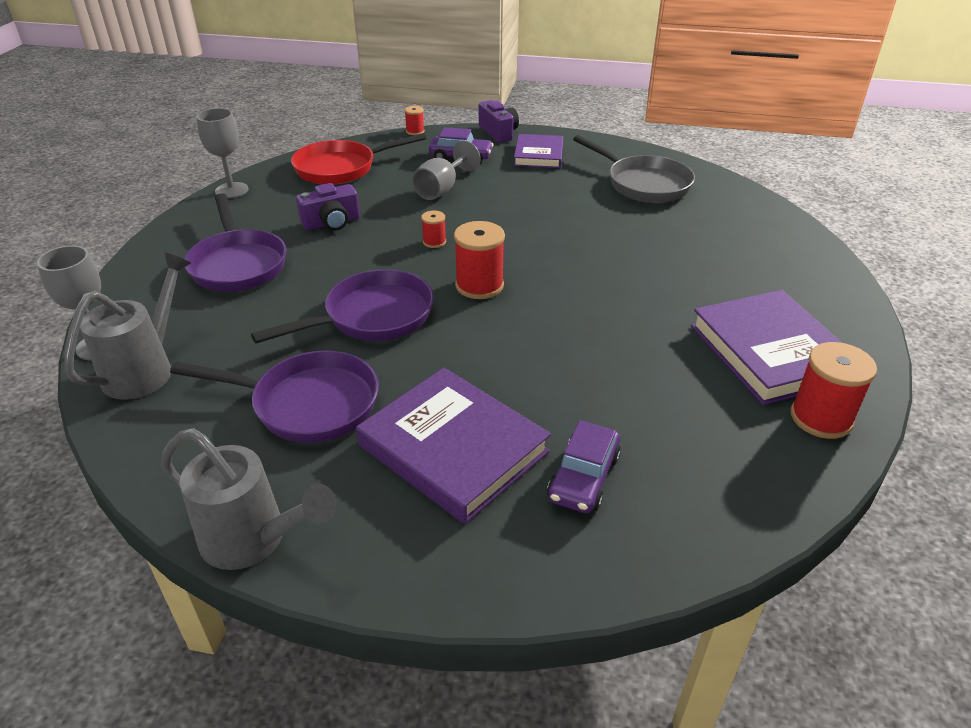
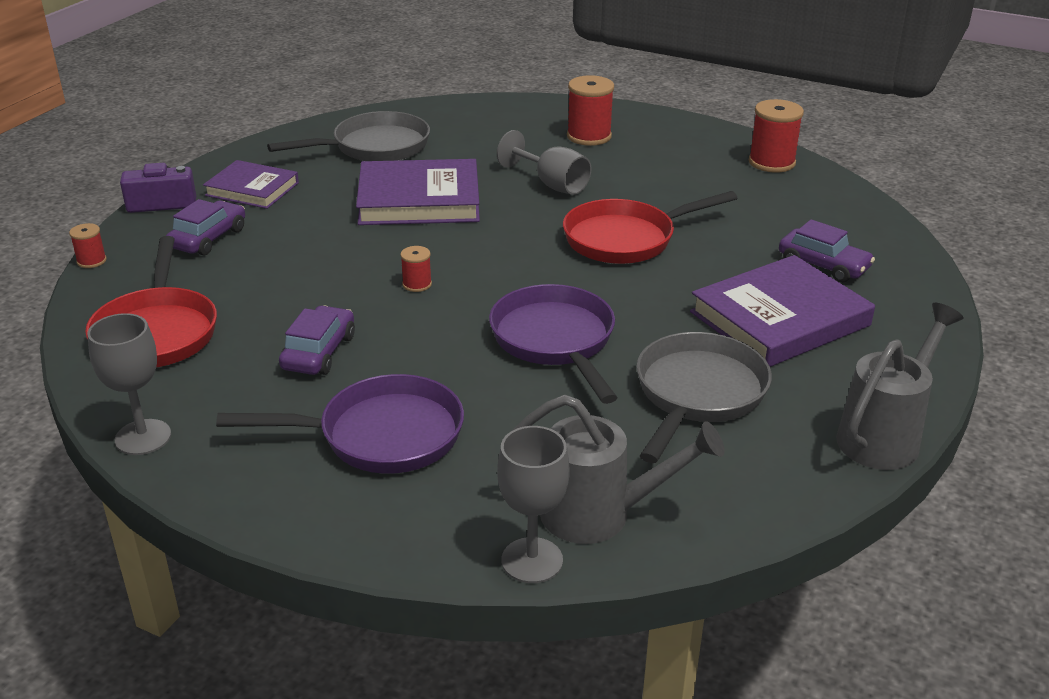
camera: 75 degrees left, 5 degrees down
(145, 369) = (599, 515): grey watering can -> grey watering can turned 150 degrees clockwise
(308, 404) = (698, 394): purple pan -> grey pan
(331, 223) = (319, 352): purple camera -> purple car
(442, 189) = (289, 263): grey goblet -> grey goblet (552, 184)
(479, 285) = (525, 269): red spool -> red spool (589, 136)
(563, 331) = (625, 239): none -> red pan
(770, 352) = (688, 159): purple book -> purple book (419, 200)

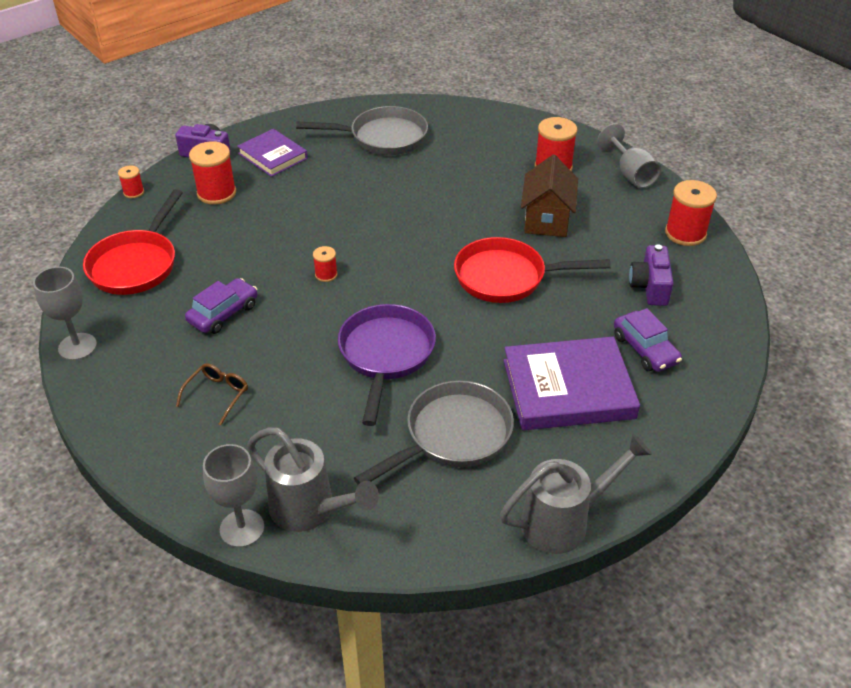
camera: 25 degrees right, 10 degrees up
(208, 238) = (216, 193): purple car -> red spool
(381, 435) = (217, 395): purple pan -> brown glasses
(419, 200) = (380, 197): purple book -> none
(552, 184) = (489, 208): grey goblet -> grey goblet (631, 174)
(622, 181) = (546, 219): none -> brown house
(779, 213) = (650, 287): none -> purple camera

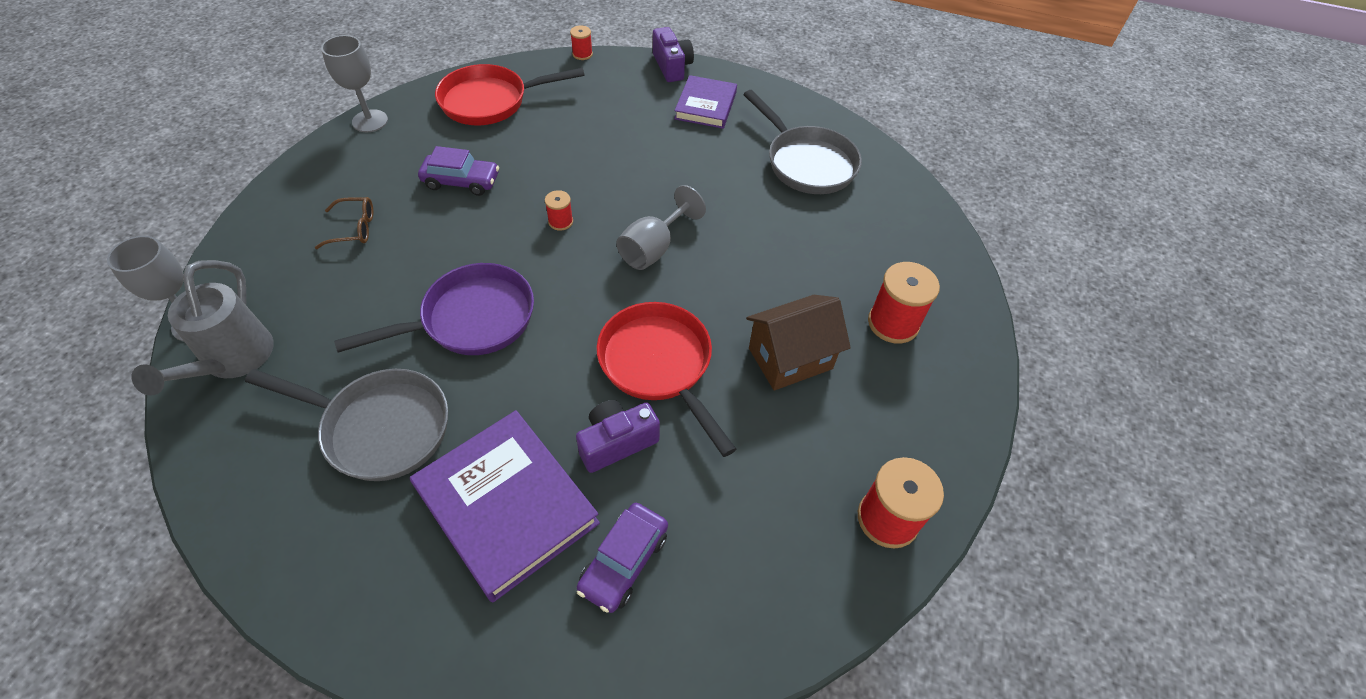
camera: 55 degrees right, 10 degrees up
(216, 193) = (621, 99): red spool -> none
(563, 521) = (290, 591): grey watering can -> none
(631, 174) = (955, 406): grey goblet -> grey goblet (654, 248)
(650, 287) = (747, 519): purple camera -> purple camera (616, 442)

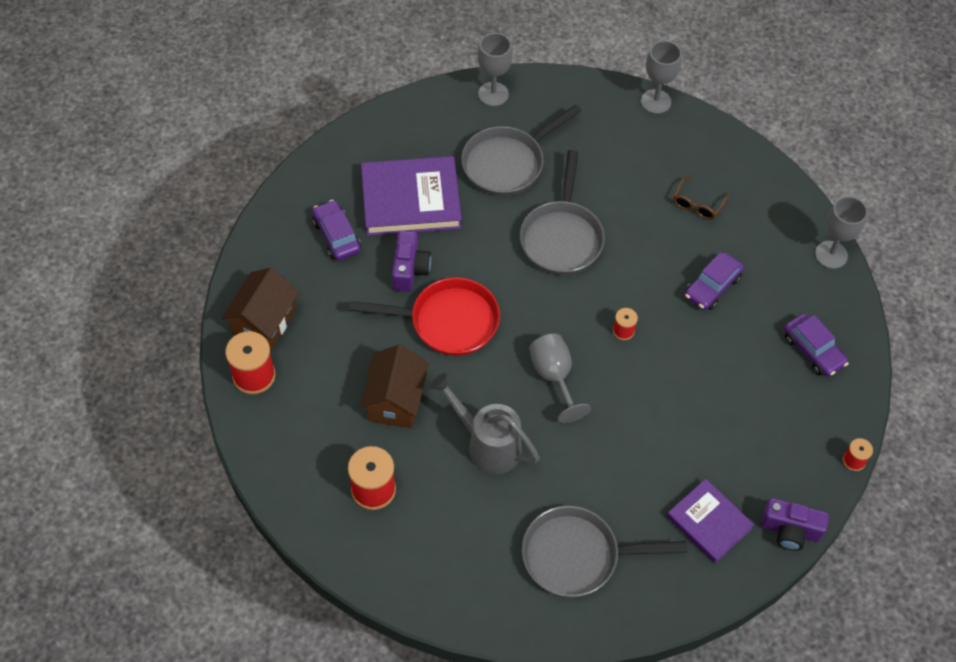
camera: 125 degrees right, 5 degrees up
(233, 360) = (610, 112): grey watering can -> grey watering can (487, 445)
(248, 513) = (493, 94): none -> grey goblet
(471, 319) = (561, 237): purple pan -> grey pan
(490, 101) = (813, 350): red pan -> purple car
(814, 559) = (264, 323): none -> brown house

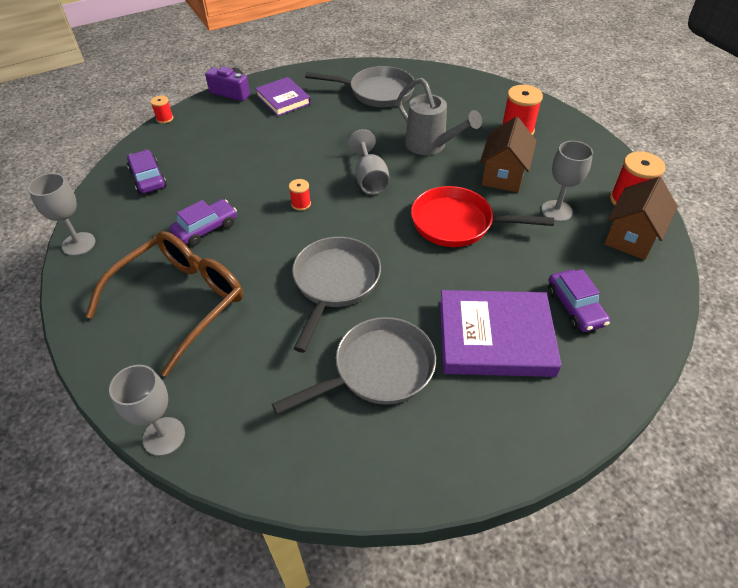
camera: 170 degrees left, 10 degrees down
(410, 269) = (494, 268): purple camera -> none
(493, 94) = (381, 474): grey goblet -> grey goblet (556, 211)
(698, 203) = (179, 302): brown glasses -> brown glasses, size x2.41

